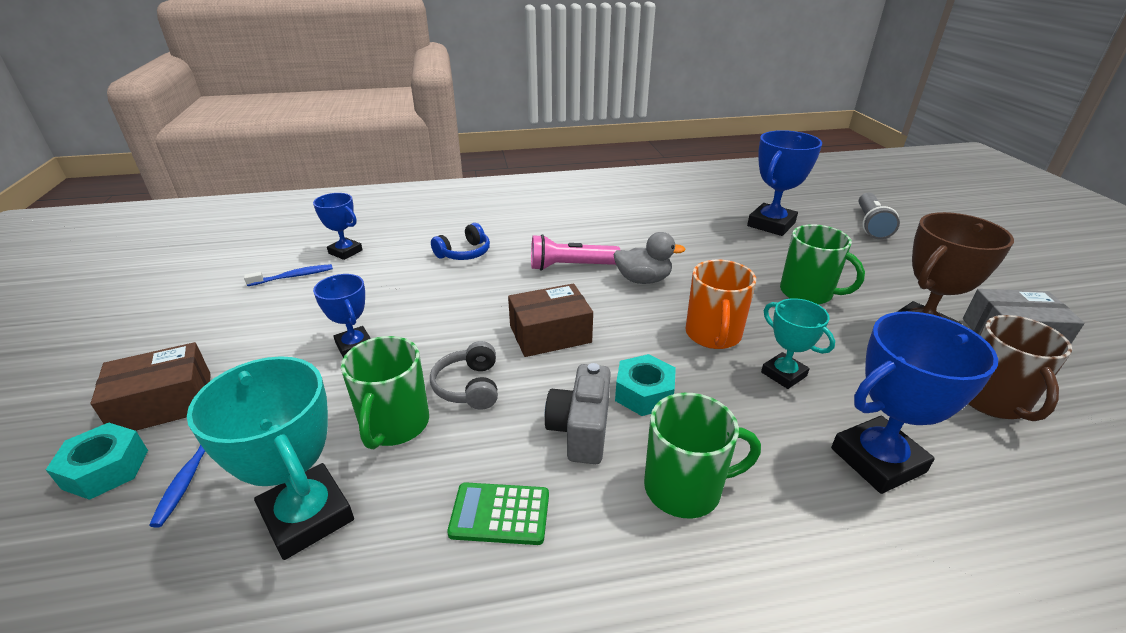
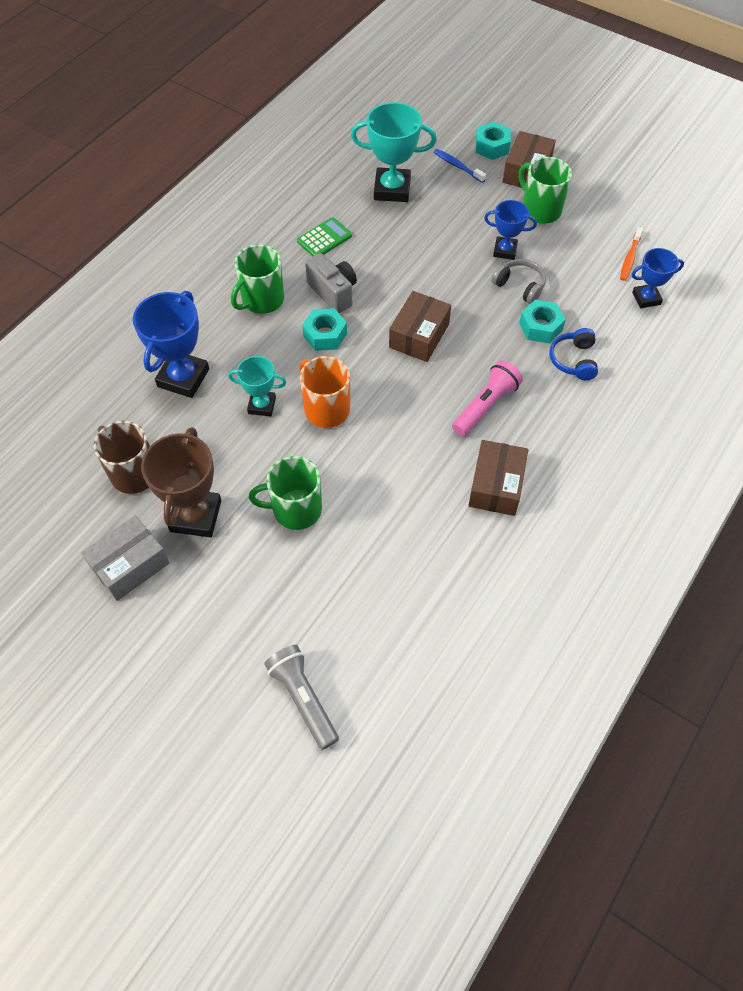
camera: 135 degrees right, 25 degrees up
(293, 276) = (629, 258): blue toothbrush -> orange toothbrush
(394, 425) = (417, 235): green mug -> green mug (540, 210)
(445, 281) = (540, 327): none -> turquoise nut
(469, 386) = (413, 274): grey headphones -> grey headphones (519, 286)
(628, 234) = (496, 485): none -> brown box
(643, 280) = (421, 431): grey duck -> none
(771, 224) = (395, 612): blue trophy -> none

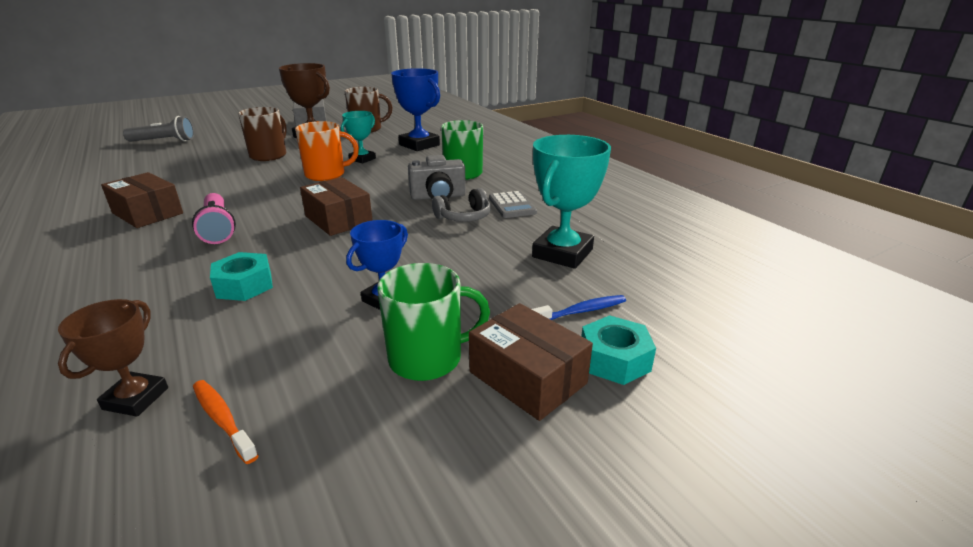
camera: 115 degrees right, 30 degrees down
(295, 509) = (269, 155): green mug -> brown mug
(324, 238) = (512, 205): green calculator -> grey calculator
(325, 335) = (396, 186): turquoise nut -> none
(519, 286) = (317, 291): grey headphones -> grey headphones (464, 217)
(573, 360) = (170, 291): blue headphones -> none
(646, 298) = (136, 398): blue trophy -> brown trophy

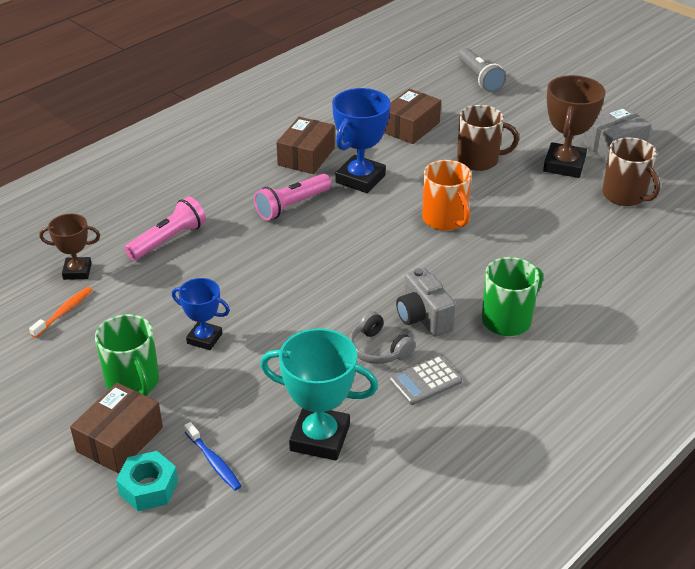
camera: 75 degrees right, 10 degrees up
(172, 308) = (168, 240): none -> pink flashlight
(244, 285) = (206, 259): turquoise nut -> none
(338, 219) = (337, 266): brown box -> brown box (410, 127)
(362, 159) = (508, 228): turquoise trophy -> none
(419, 145) = (589, 258): blue trophy -> blue trophy (360, 179)

